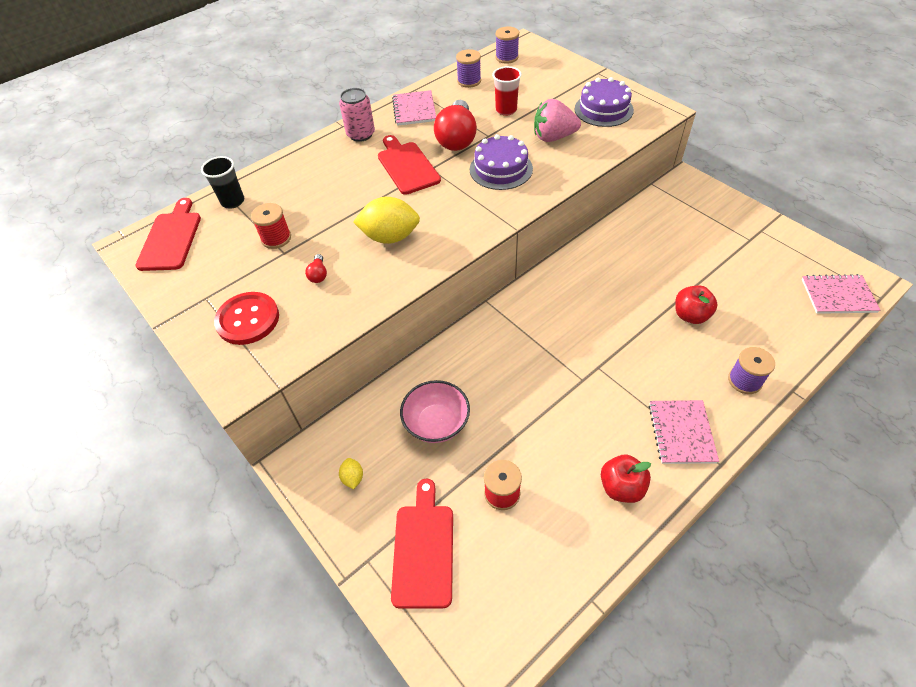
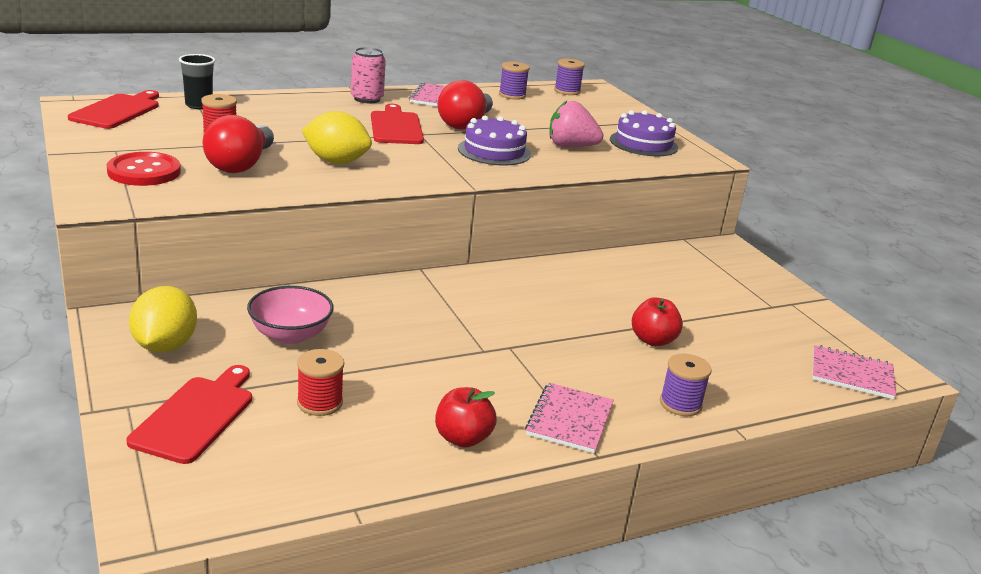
camera: 10 degrees right, 25 degrees down
(318, 274) = (241, 164): red light bulb -> red light bulb, size x2.43
(353, 478) = (165, 346): yellow lemon -> yellow lemon, size x2.19
(506, 110) = (535, 120): red cup -> none

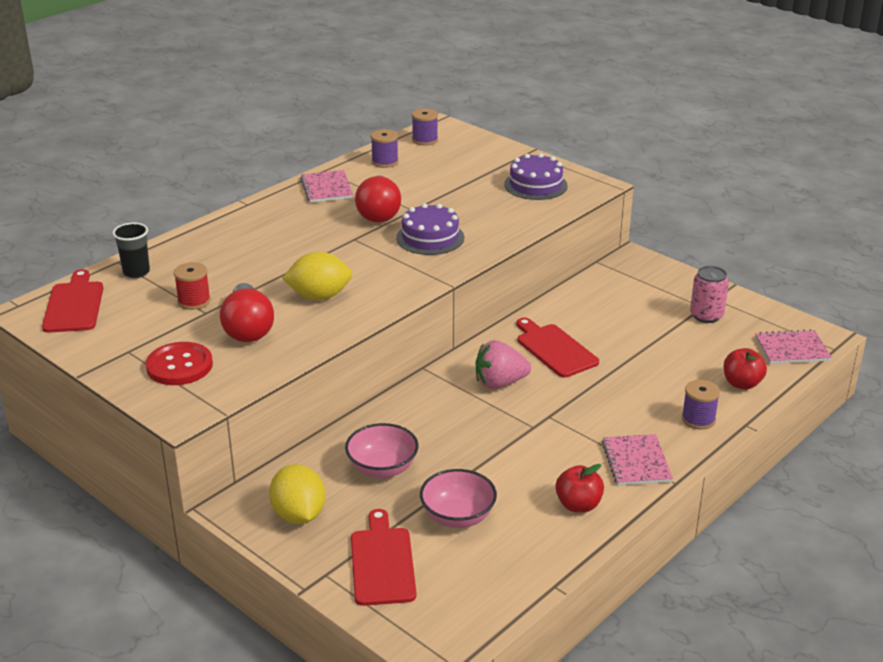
camera: 20 degrees left, 5 degrees up
(320, 403) = (458, 517): red spool -> pink bowl
(367, 99) = (270, 211): pink can -> pink can (706, 315)
(396, 127) = (327, 237): red cutting board -> red cutting board (554, 349)
(571, 147) = (484, 210): pink strawberry -> pink strawberry (499, 383)
(653, 340) = (642, 371): red apple -> red apple (742, 384)

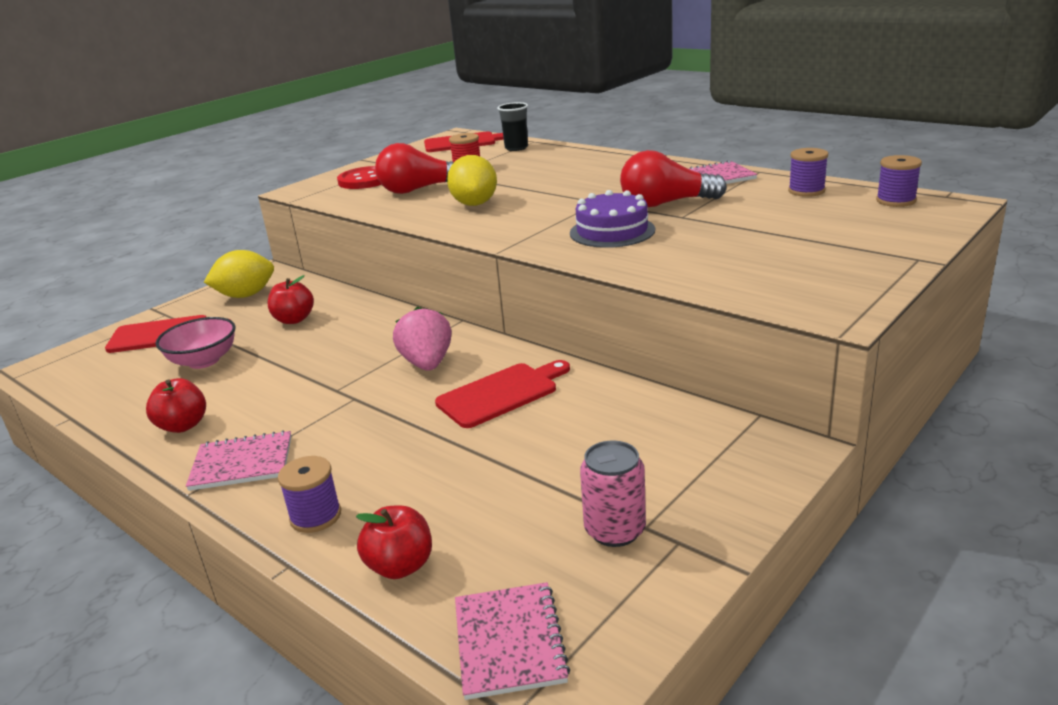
camera: 90 degrees right, 5 degrees down
(382, 468) = (294, 320): pink bowl -> red apple
(535, 185) = (803, 272): purple cake -> none

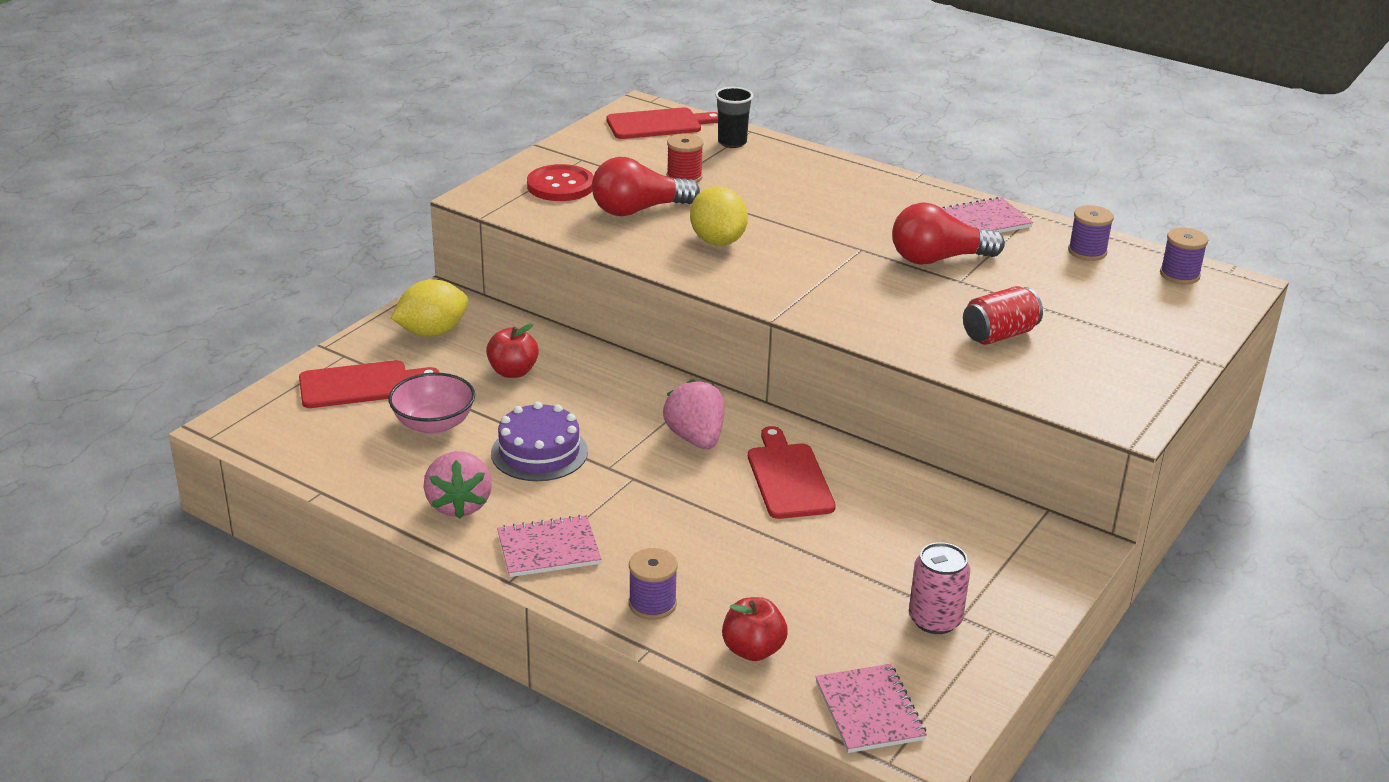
camera: 10 degrees left, 5 degrees up
(183, 426) = (459, 505): red apple -> pink strawberry
(501, 393) = (788, 478): red cutting board -> red cutting board turned 60 degrees counterclockwise
(612, 231) = (889, 297): purple cake -> purple cake (539, 452)
(711, 252) = (999, 335): none -> red can

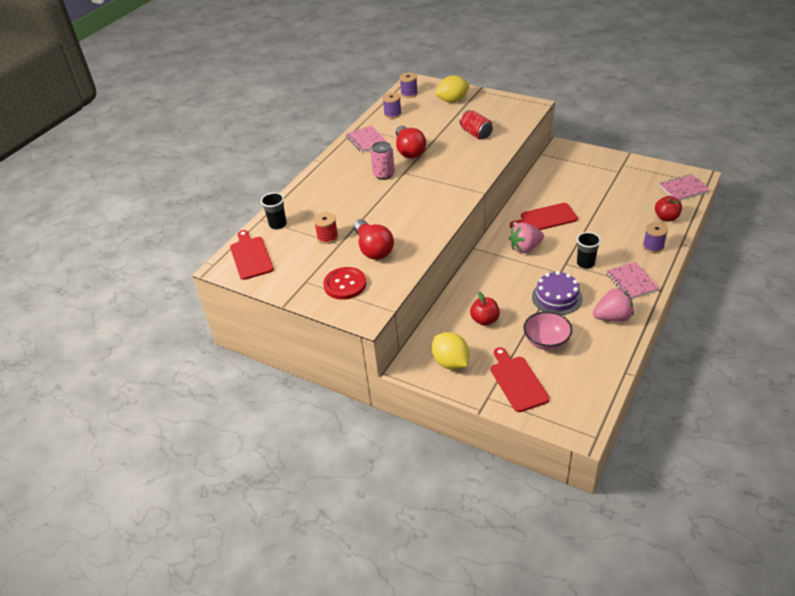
camera: 90 degrees left, 10 degrees up
(624, 502) = (585, 263): none -> black cup
(717, 241) = (405, 217): yellow lemon -> yellow lemon (452, 100)
(935, 620) = (623, 177): pink can -> pink can (383, 174)

